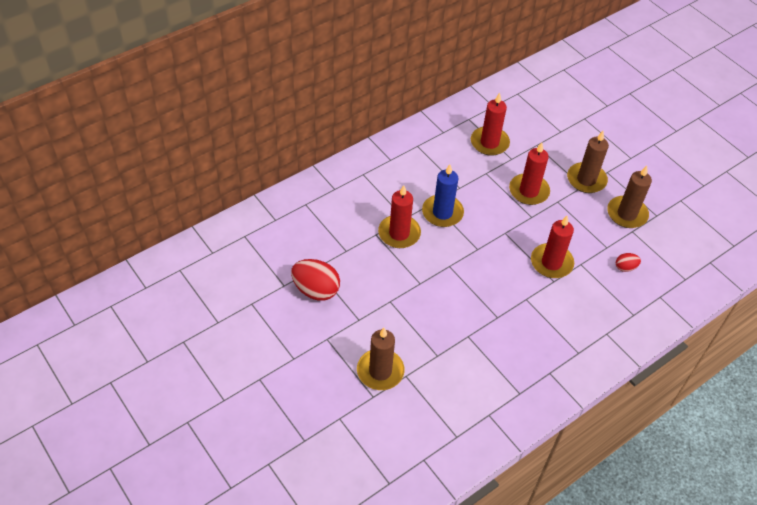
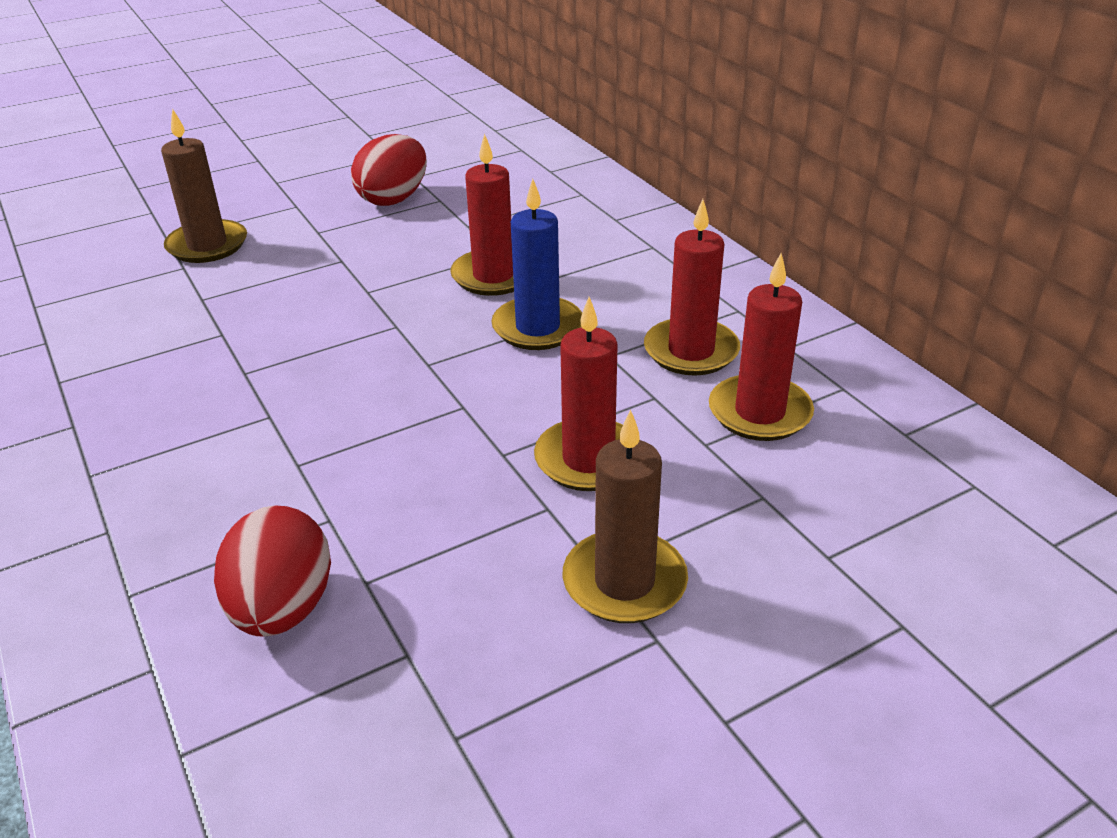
camera: 100 degrees right, 15 degrees down
(551, 263) = (351, 468): red candle -> red candle (691, 351)
(625, 267) = (282, 608): red egg -> red egg, size x1.99
(627, 214) = (475, 654): brown candle -> none

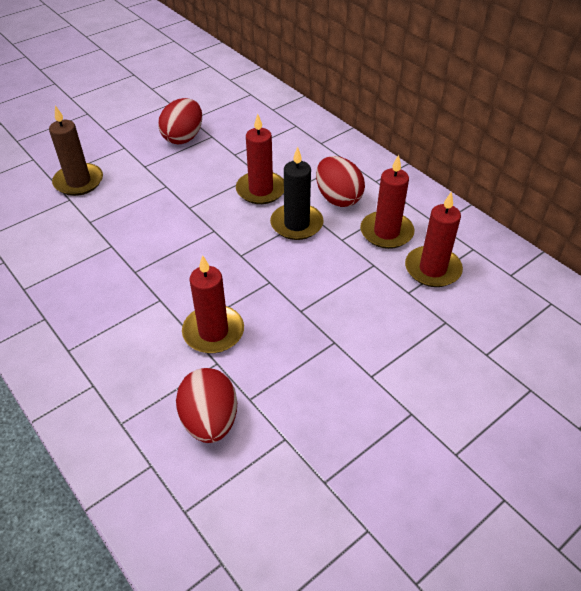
camera: 10 degrees left, 10 degrees up
(537, 327) = (296, 224): blue candle -> black candle
(588, 459) = (348, 309): red candle -> red candle (213, 332)
(620, 296) = (338, 198): none -> red egg
(624, 582) = (386, 382): brown candle -> none

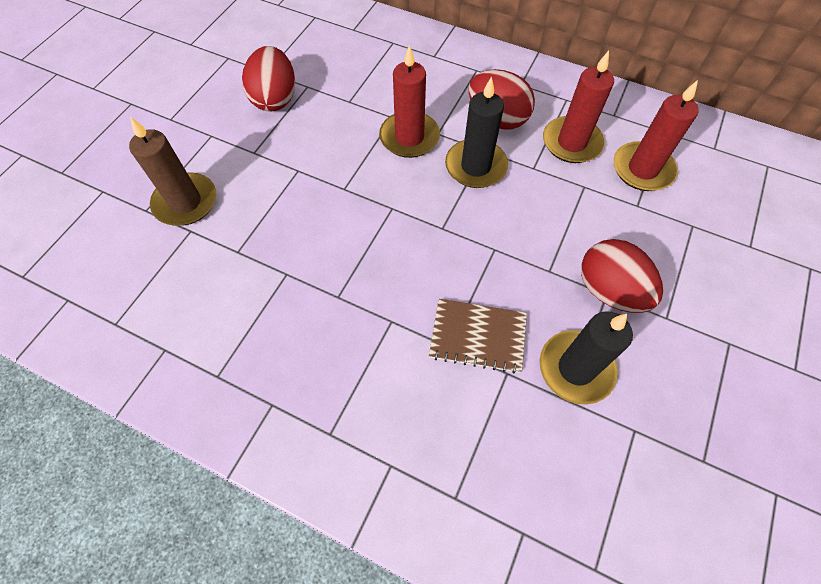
camera: 25 degrees left, 15 degrees up
(210, 420) = (547, 447): red egg -> red egg (609, 291)
(213, 332) = (478, 336): red candle -> brown notebook
(271, 380) = (576, 368): none -> black candle

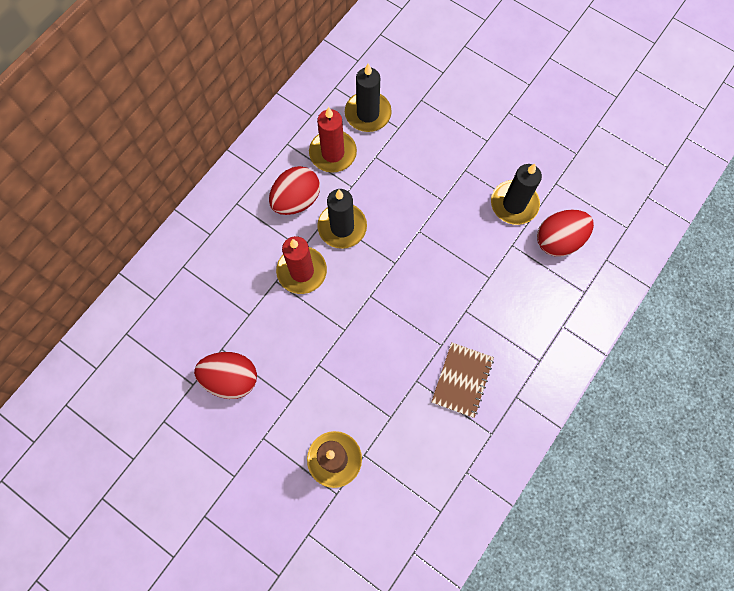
camera: 80 degrees left, 10 degrees up
(478, 336) = (484, 257): brown notebook -> brown notebook (462, 380)
(609, 291) = (463, 167): red egg -> red egg (558, 240)
(642, 169) = (368, 113): red candle -> black candle

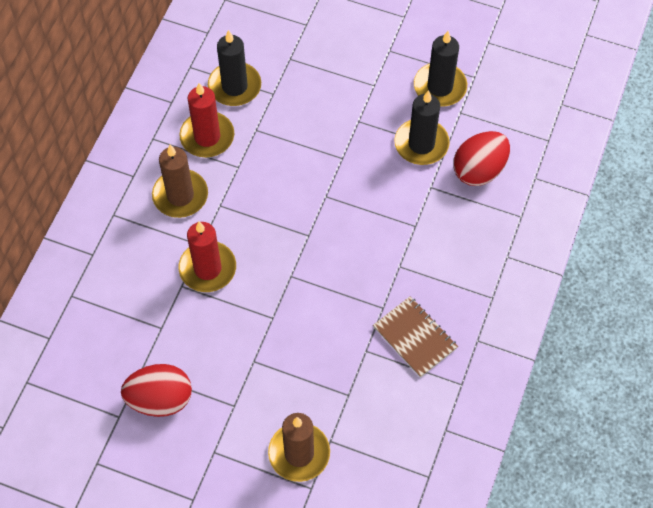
camera: 15 degrees left, 10 degrees down
(296, 200) = (180, 195): red egg -> brown candle
(342, 227) = (239, 212): black candle -> black candle (440, 87)
(462, 380) = (414, 337): brown notebook -> brown notebook turned 45 degrees counterclockwise

